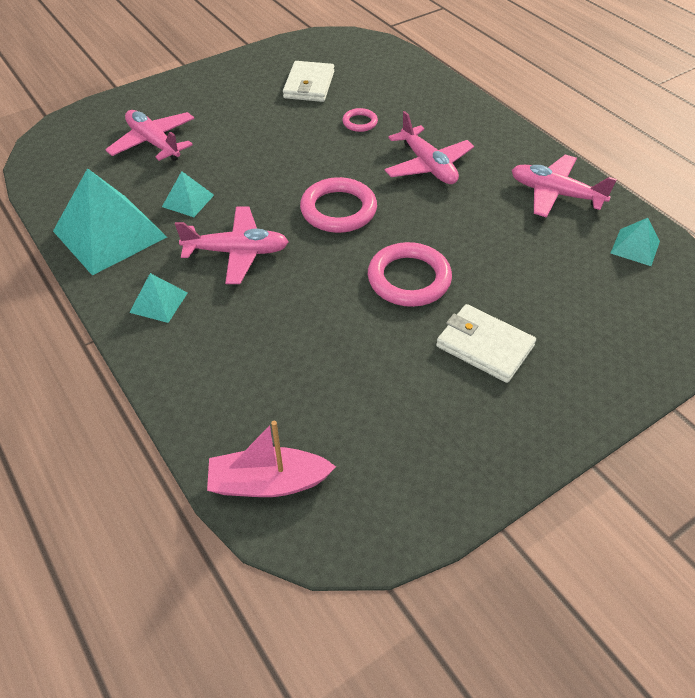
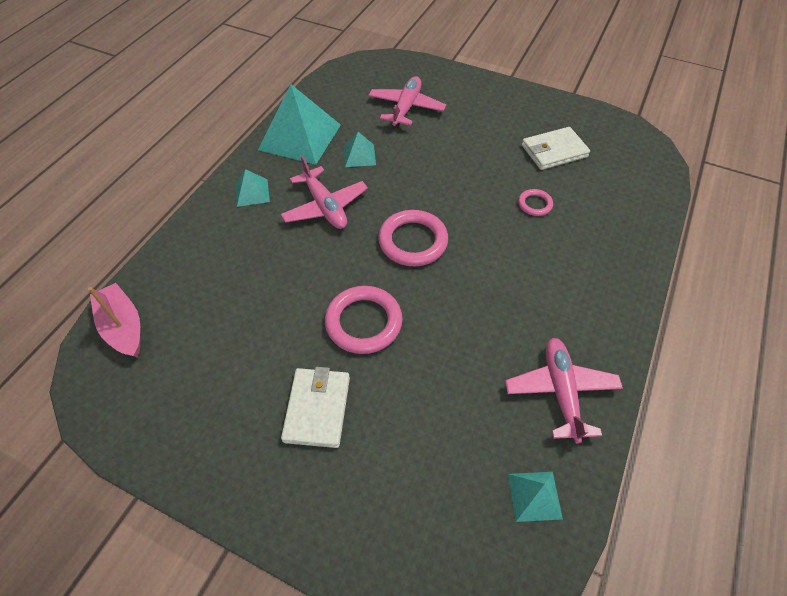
camera: 60 degrees right, 5 degrees up
(428, 165) = (517, 274): pink plane -> none

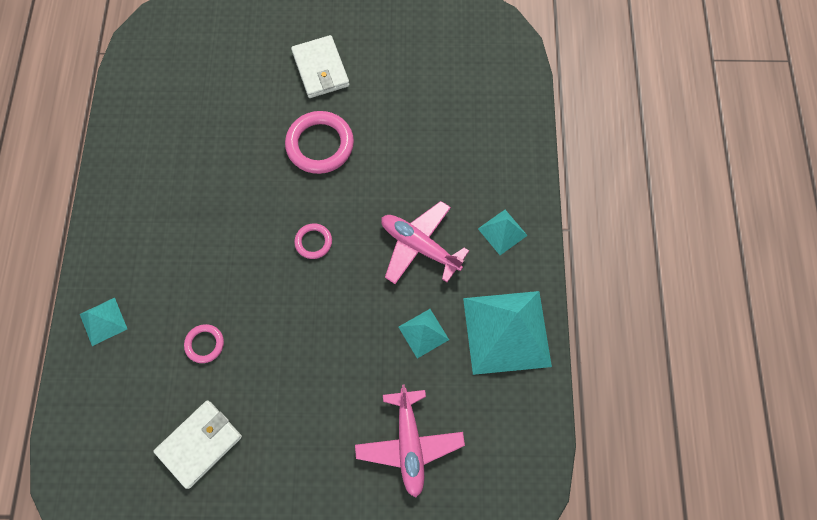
camera: 155 degrees right, 15 degrees up
(123, 327) = (505, 65): pink boat -> none
(413, 241) = (313, 242): pink ring -> pink ring, size x0.52
(534, 496) = (149, 76): turquoise pyramid -> turquoise pyramid (103, 321)
(561, 392) = (143, 152): pink plane -> none

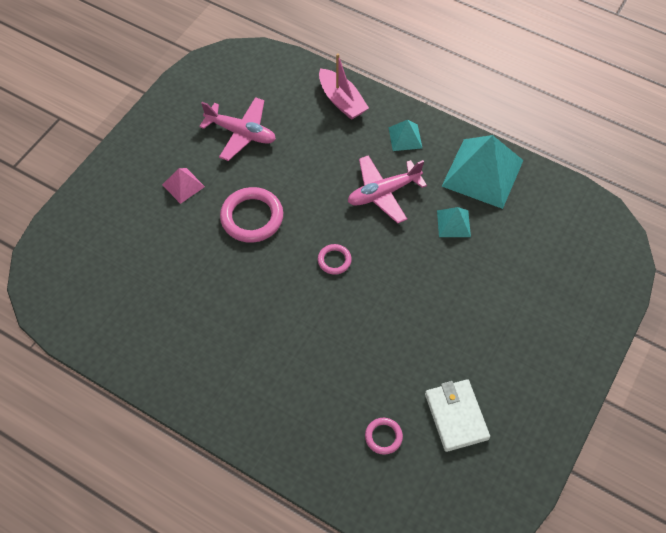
camera: 60 degrees left, 10 degrees down
(103, 321) = (305, 448): turquoise pyramid -> none
(204, 344) = (373, 377): pink ring -> pink ring (383, 437)
(321, 69) = (183, 185): white wallet -> pink pyramid
(409, 443) = (532, 272): pink plane -> pink plane (241, 133)
(508, 148) = (341, 101): none -> pink boat

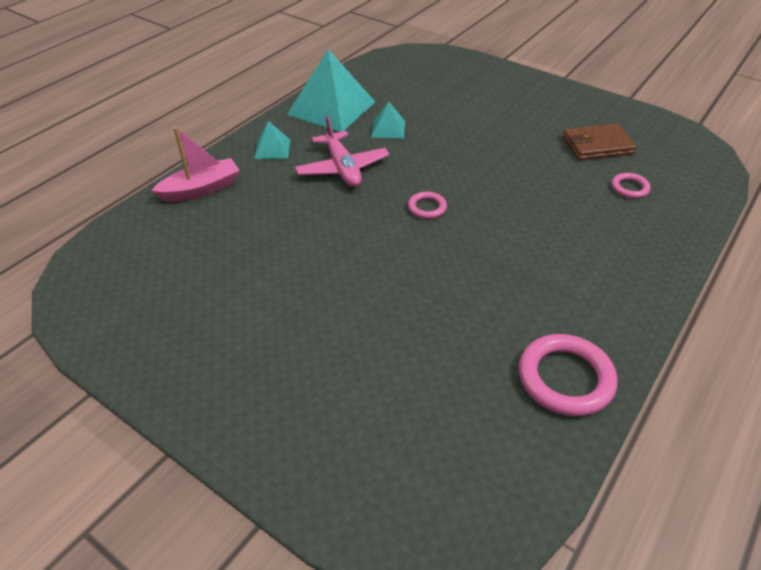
camera: 85 degrees left, 15 degrees down
(183, 185) = (291, 341): pink pyramid -> none
(241, 133) = (218, 278): pink plane -> none
(252, 217) = (358, 272): pink ring -> pink ring (565, 378)
(456, 416) = (597, 145): white wallet -> brown wallet

